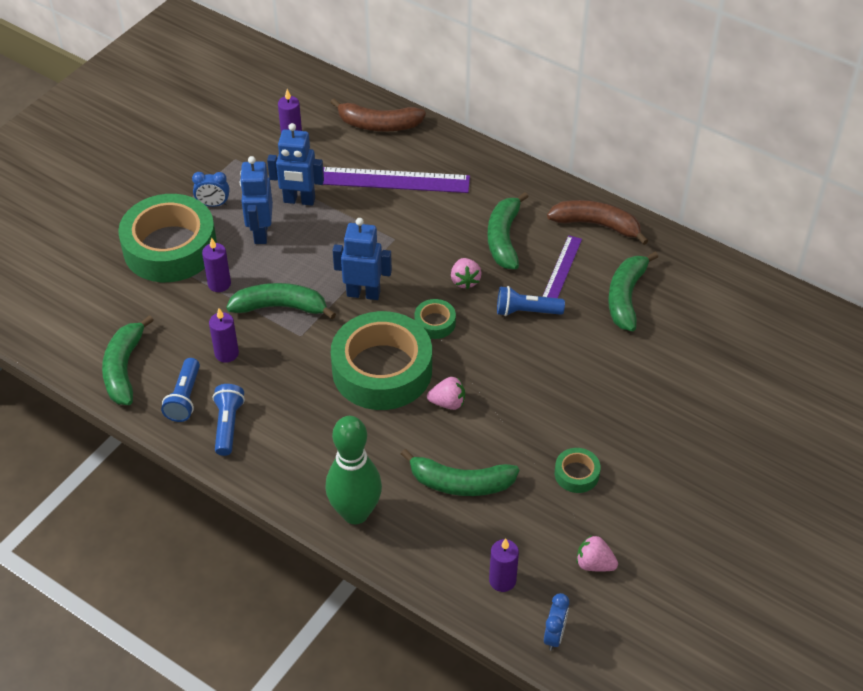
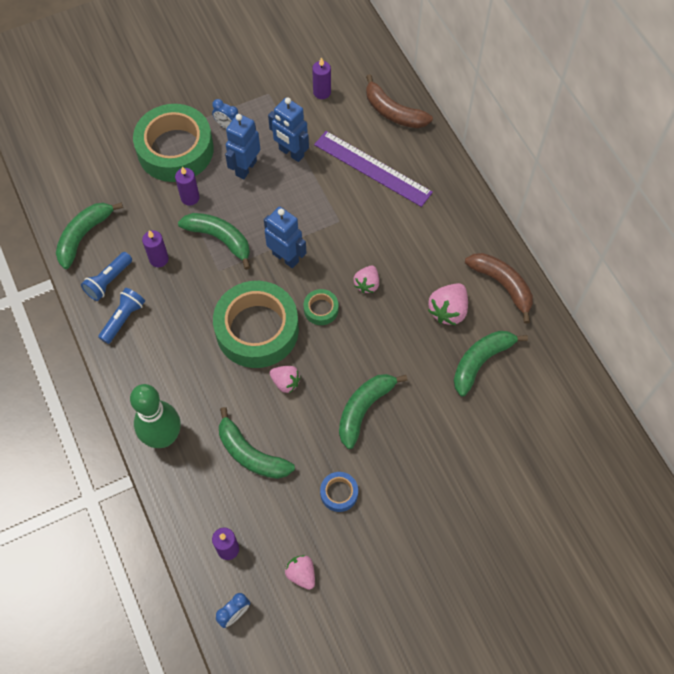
camera: 30 degrees right, 15 degrees up
(504, 238) = (421, 261): green banana -> green banana (364, 409)
(526, 311) = (395, 334): blue flashlight -> none
(562, 268) = (448, 311): purple ruler -> pink strawberry
(576, 474) = (339, 493): green tape -> blue tape

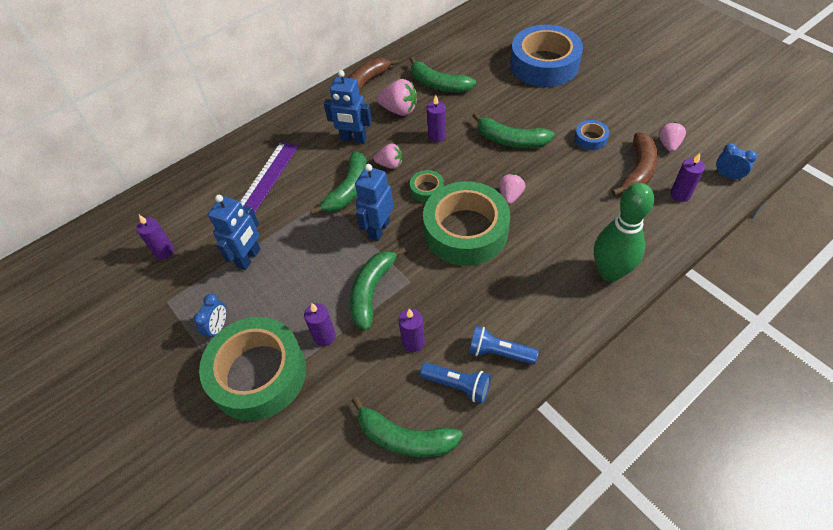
camera: 100 degrees left, 10 degrees down
(246, 168) = (274, 293): blue robot -> blue robot (353, 139)
(251, 454) = (589, 202): green banana -> green banana (348, 190)
(301, 574) = (668, 144): pink strawberry -> pink strawberry turned 150 degrees clockwise
(393, 112) = (189, 188): brown banana -> brown banana (637, 171)
(394, 338) = (437, 136): none -> purple candle
(484, 492) = (544, 64): none -> blue tape

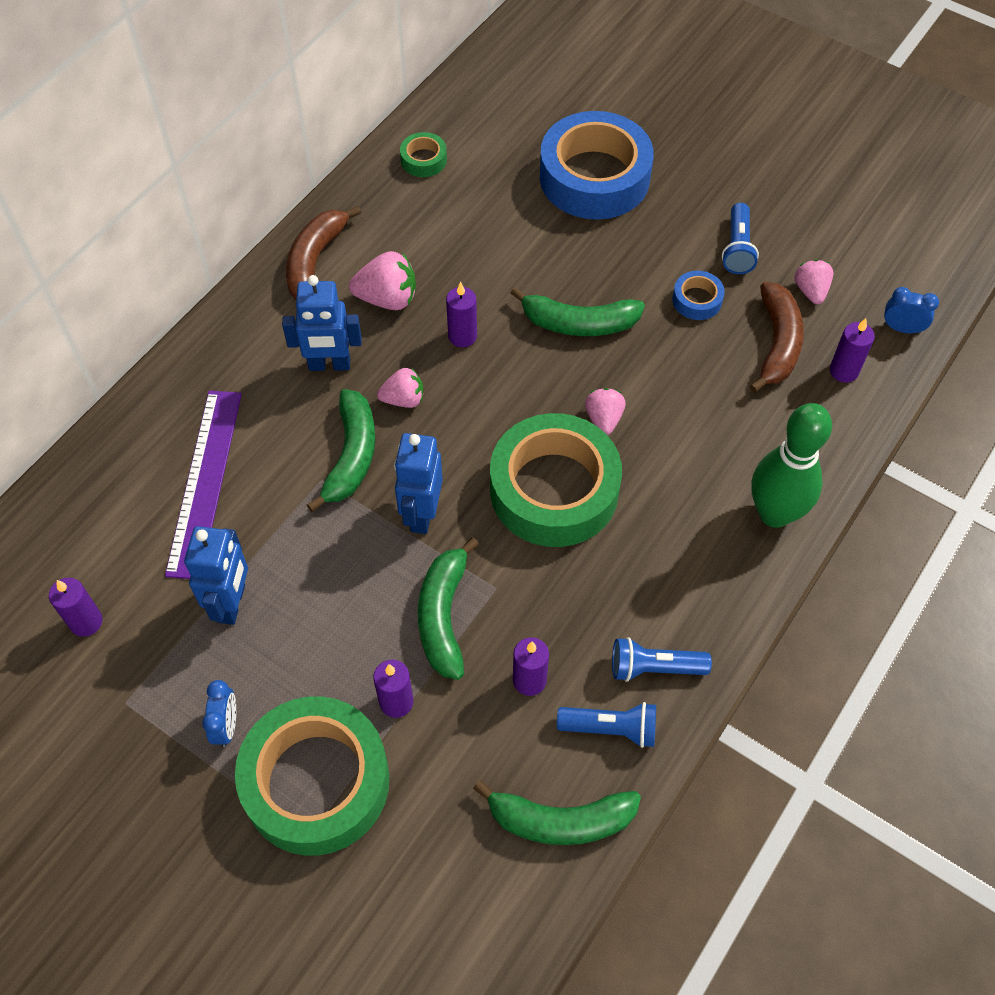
camera: 20 degrees left, 5 degrees up
(427, 190) = (475, 432): green tape -> green tape (423, 160)
(438, 84) = (437, 241): green banana -> none
(625, 114) = (737, 248): none -> blue flashlight

